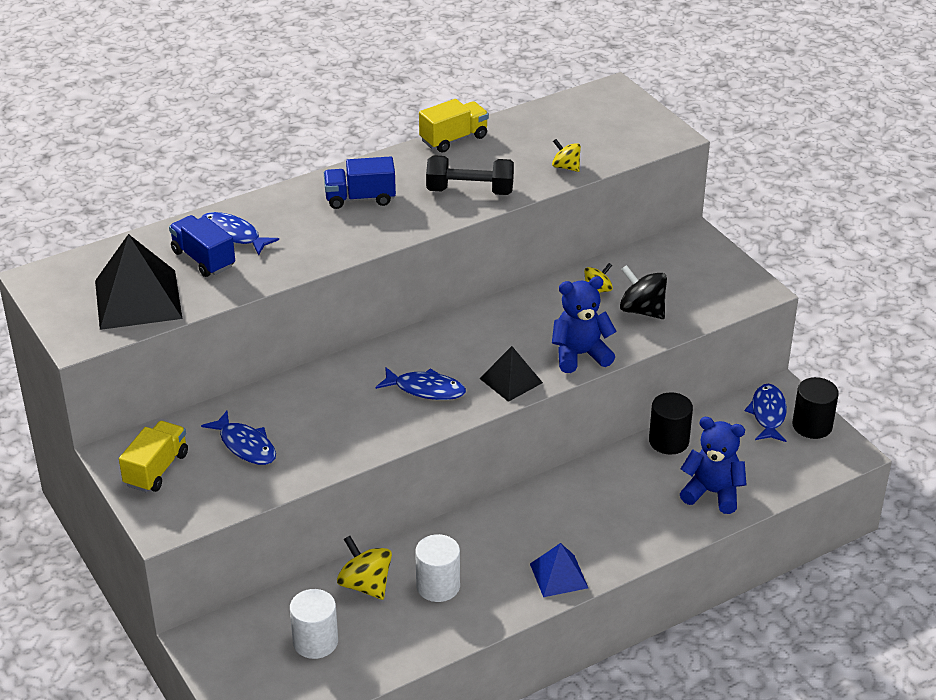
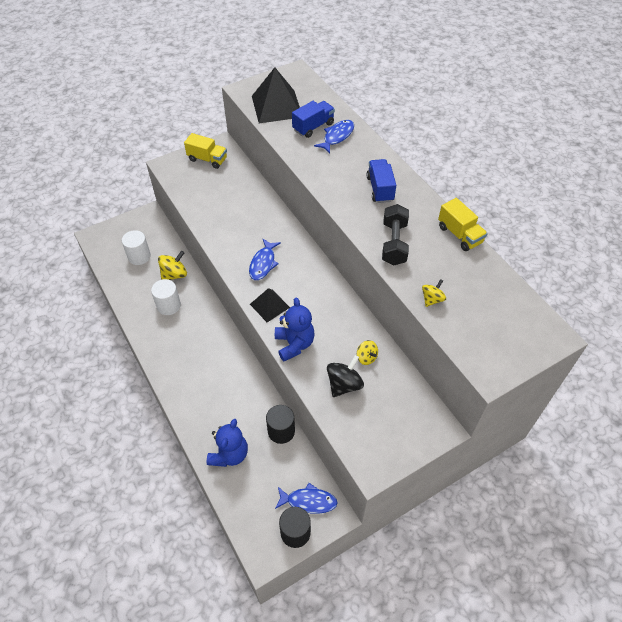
camera: 90 degrees right, 15 degrees up
(245, 445) = (222, 190): blue fish -> none
(558, 576) = (168, 362): blue pyramid -> none

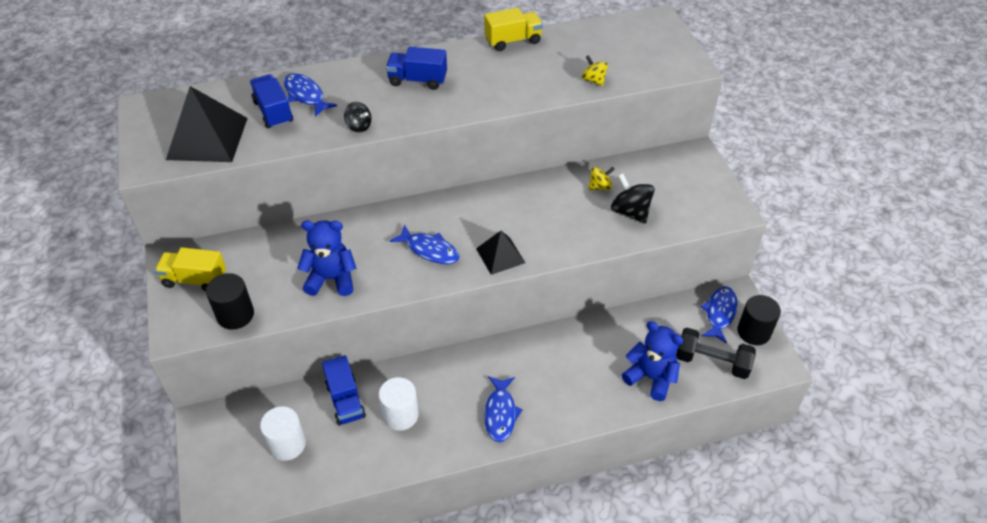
camera: 75 degrees left, 5 degrees down
(174, 275) = (345, 400): yellow spinning top -> blue truck
(179, 361) = (500, 413): none -> blue fish
(207, 159) = (195, 279): yellow truck -> yellow truck turned 120 degrees counterclockwise
(281, 431) = (630, 321): black cylinder -> black cylinder (235, 315)
(294, 344) = (565, 243): blue teddy bear -> blue teddy bear (331, 279)
(315, 171) = (359, 126): none -> black spinning top
(394, 243) = (507, 88): black dumbbell -> black dumbbell (712, 362)

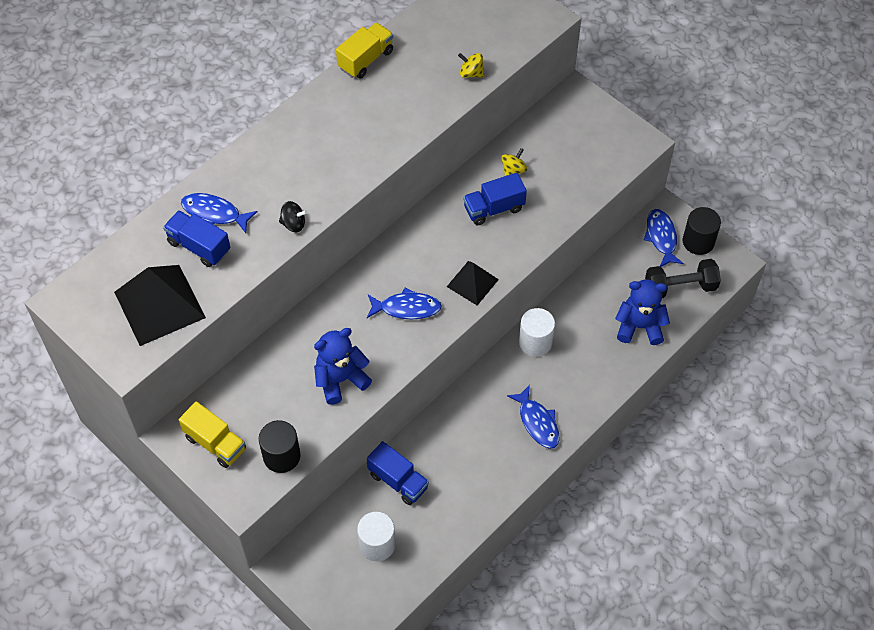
camera: 30 degrees left, 10 degrees up
(195, 279) = (215, 443): yellow truck -> yellow truck turned 120 degrees counterclockwise
(400, 415) = (455, 468): white cylinder -> white cylinder (535, 342)
(417, 80) = (309, 147): blue truck -> blue truck (494, 208)
(630, 212) = (555, 184): black spinning top -> none

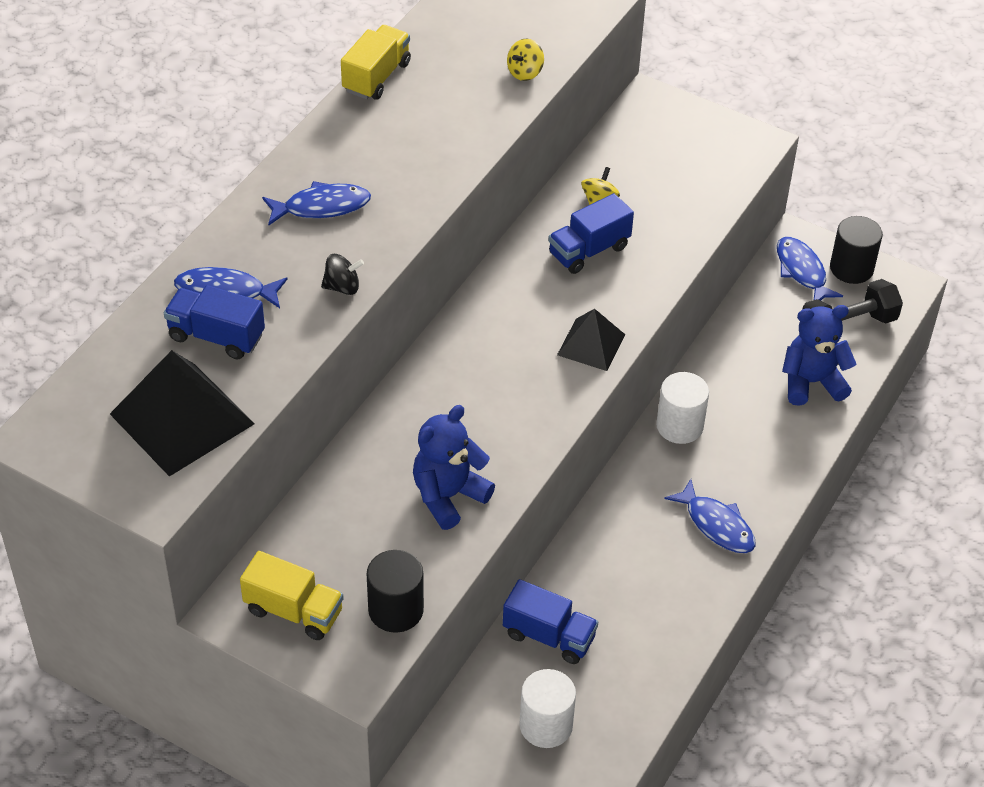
camera: 15 degrees left, 10 degrees down
(406, 308) = (511, 391): blue fish -> blue fish (321, 207)
(471, 73) = (525, 72): yellow spinning top -> yellow spinning top turned 60 degrees counterclockwise

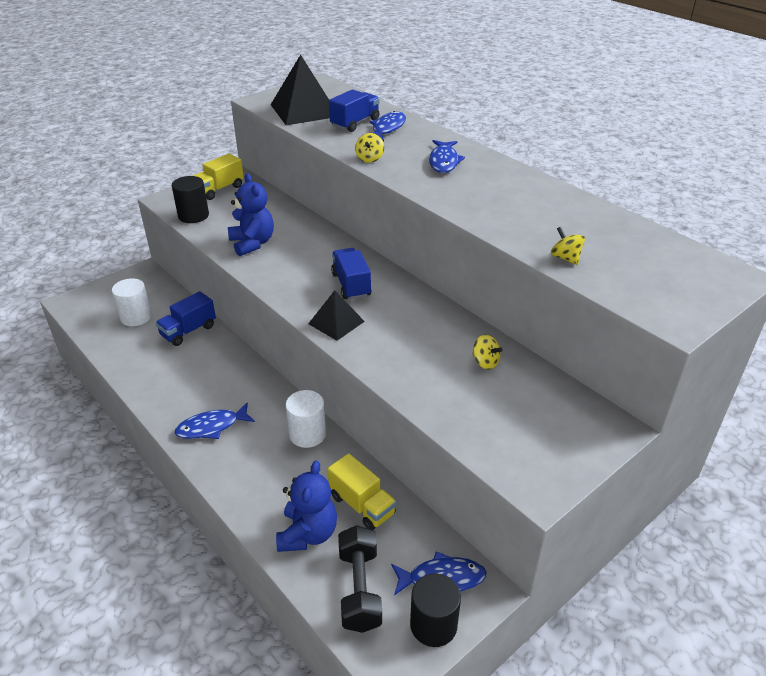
camera: 110 degrees right, 10 degrees down
(342, 287) = (369, 158): black spinning top -> yellow spinning top
(376, 77) = (572, 197): yellow truck -> yellow truck (362, 505)
(589, 250) = (431, 343): blue truck -> blue truck (351, 285)

